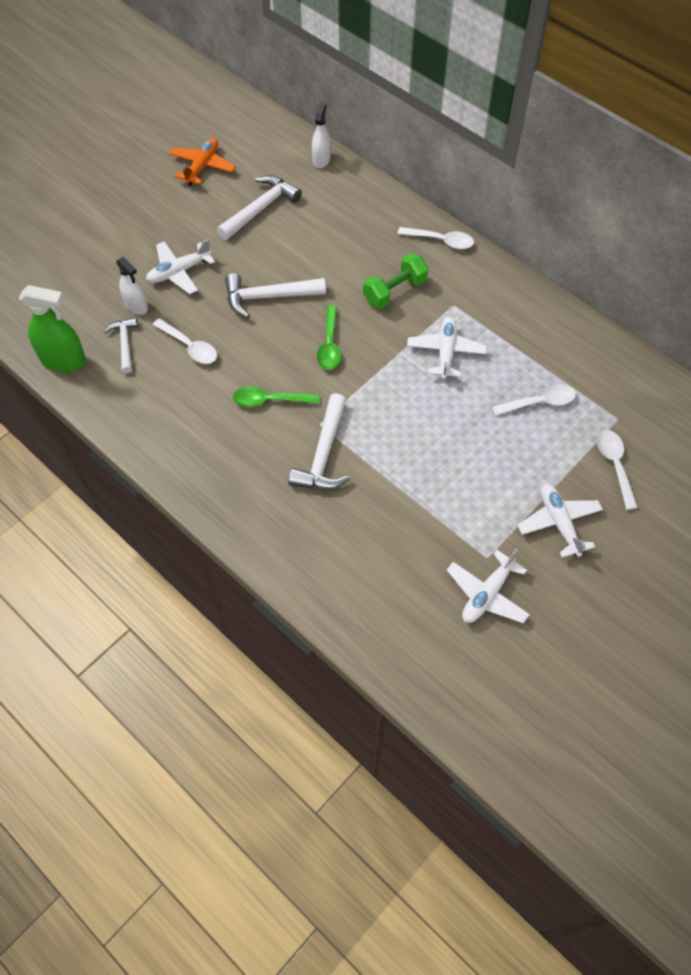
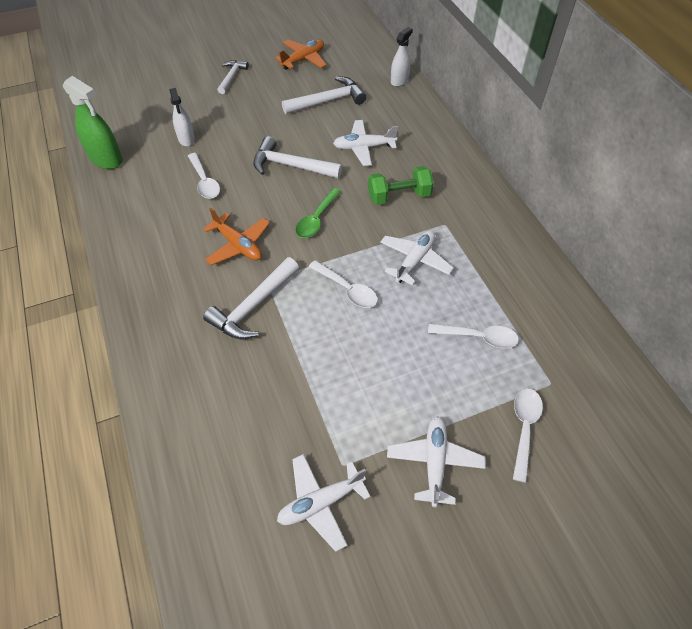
camera: 25 degrees right, 5 degrees down
(125, 344) = (158, 163): white hammer -> white hammer (231, 77)
(179, 272) = (235, 125): white plane -> white plane (364, 147)
(269, 400) = (238, 245): green spoon -> orange plane
(441, 241) = (464, 170): white spoon -> white spoon (347, 289)

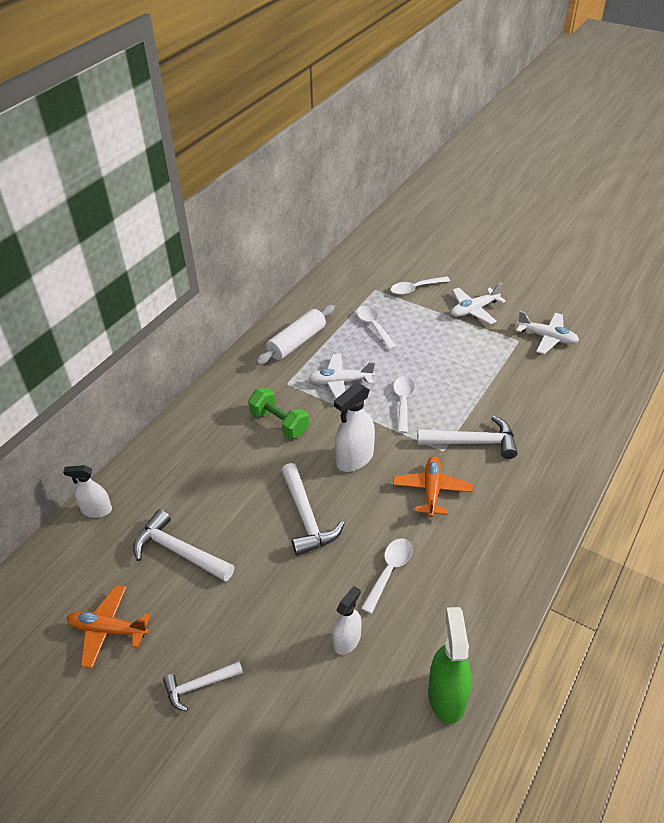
camera: 125 degrees left, 10 degrees down
(316, 219) = (354, 458): green spoon -> white spray bottle
(364, 147) = (234, 479): white plane -> none
(500, 260) = (297, 342): none -> white rolling pin

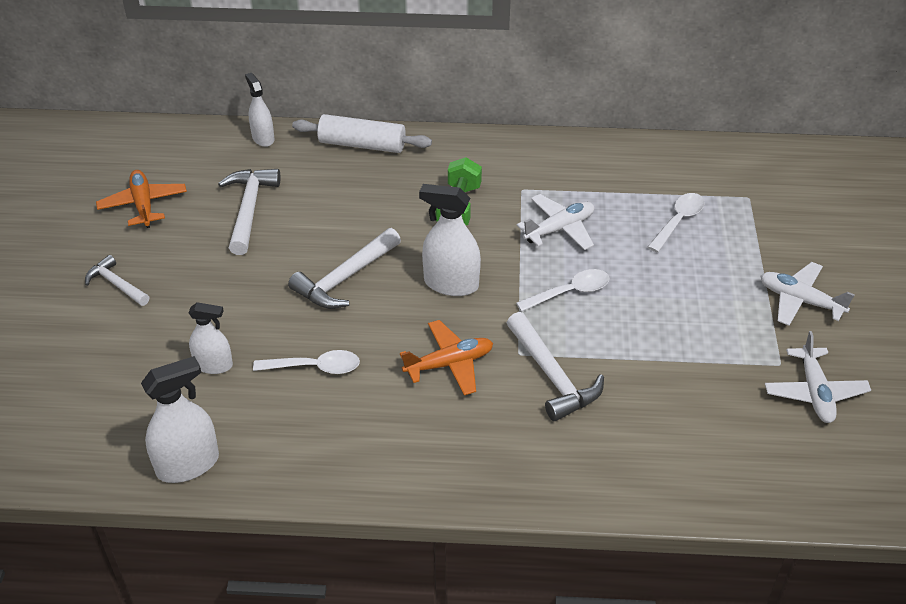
camera: 60 degrees right, 0 degrees up
(297, 342) = (593, 170): white rolling pin -> white rolling pin (362, 145)
(340, 382) = (559, 229): white plane -> white plane turned 90 degrees clockwise
(415, 289) = (787, 231): white spoon -> none
(446, 696) = (188, 464): green spray bottle -> white spray bottle

